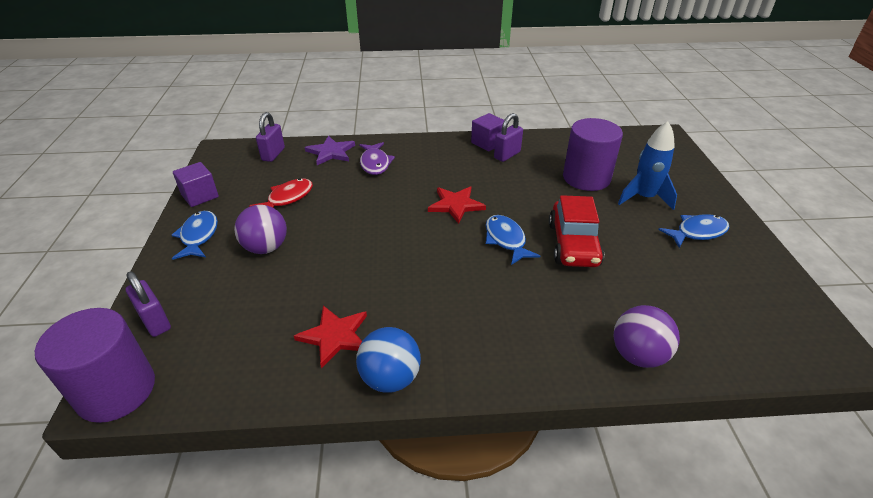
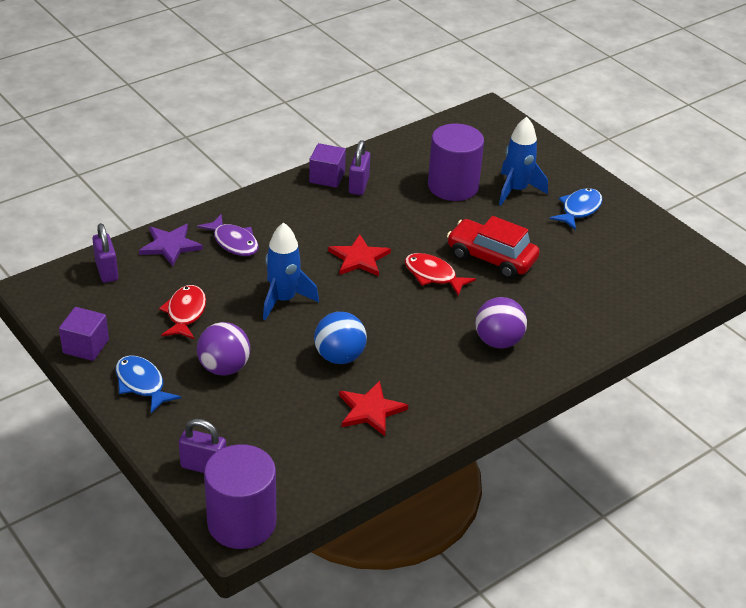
camera: 35 degrees left, 0 degrees up
(365, 214) = (283, 300): none -> blue rocket
(390, 378) = (443, 419): blue ball -> blue ball (339, 357)
(506, 240) = (433, 275): blue fish -> red fish
(573, 244) = (491, 258): red car -> red car turned 150 degrees clockwise
(638, 355) = (599, 328): purple ball -> purple ball (498, 341)

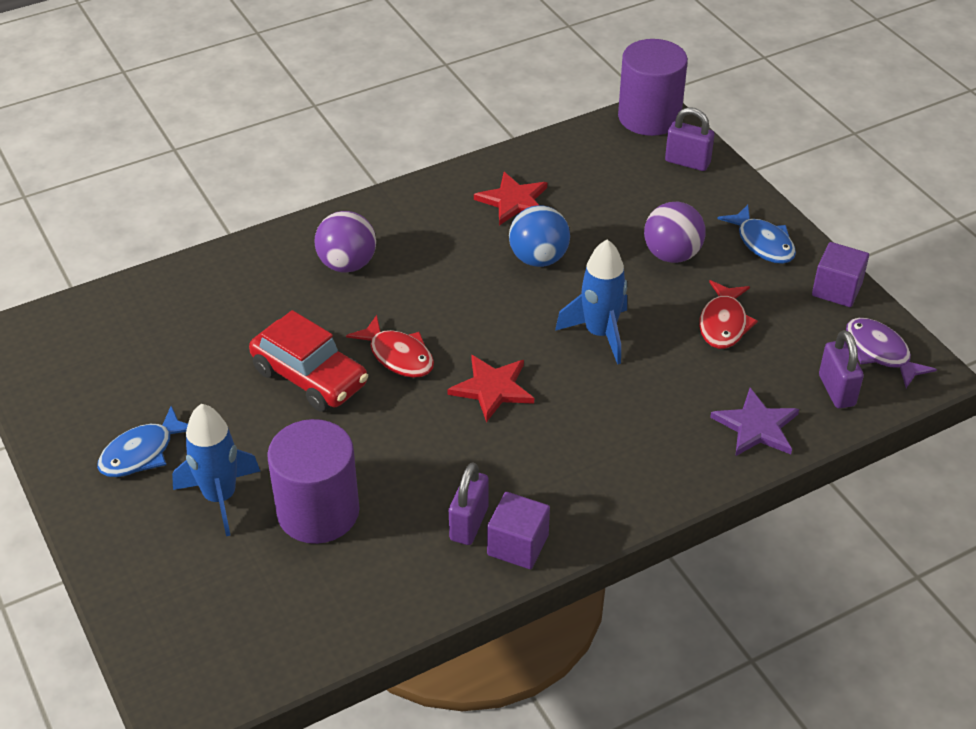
camera: 170 degrees left, 5 degrees up
(233, 242) = (667, 427): purple fish -> purple fish (880, 353)

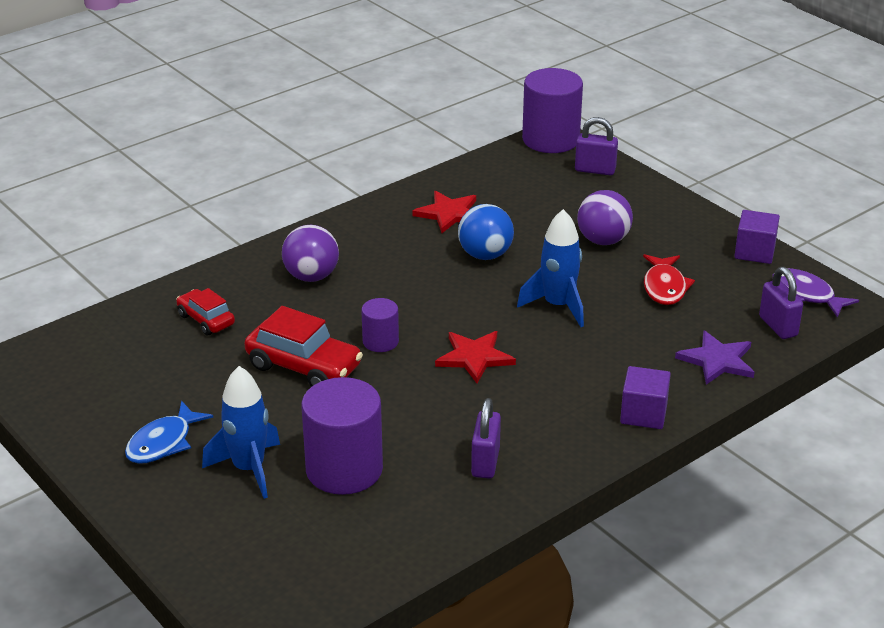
camera: 10 degrees left, 10 degrees down
(224, 305) = (206, 320): none -> red car
(398, 356) = (380, 342): red fish -> purple cylinder
(518, 545) = (534, 473): purple cube -> purple cube (643, 414)
(762, 243) = (679, 224): blue fish -> none

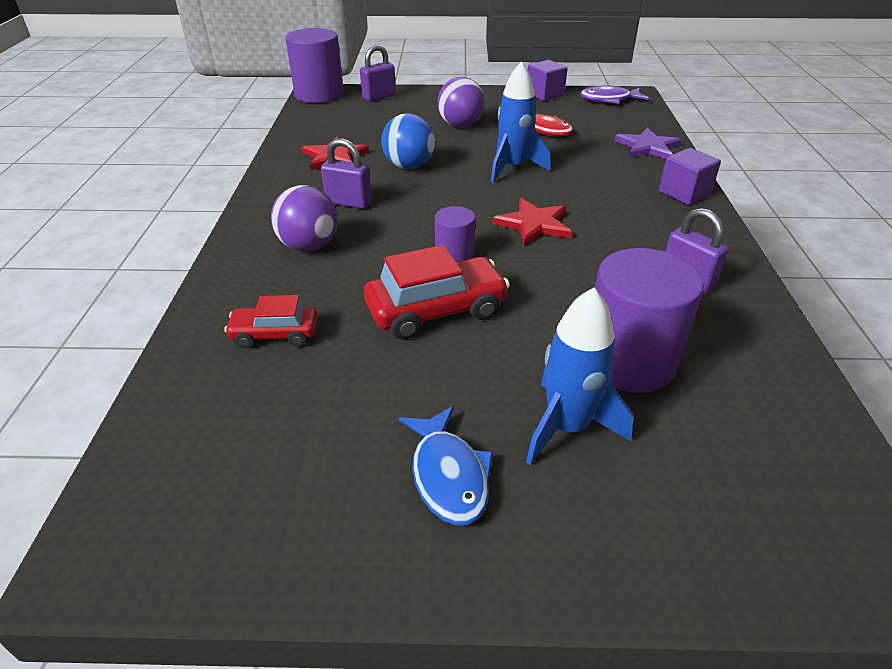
camera: 50 degrees left, 5 degrees up
(778, 326) = (632, 118): purple padlock -> purple padlock (348, 202)

